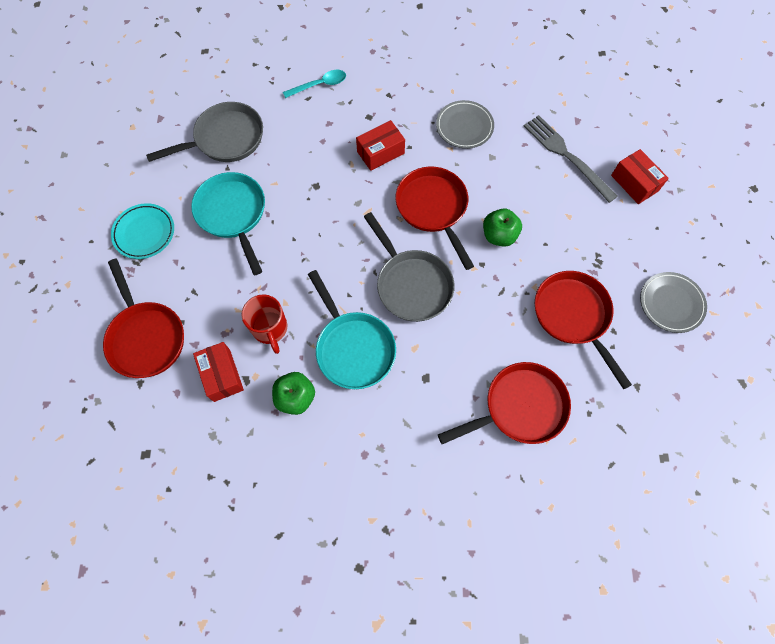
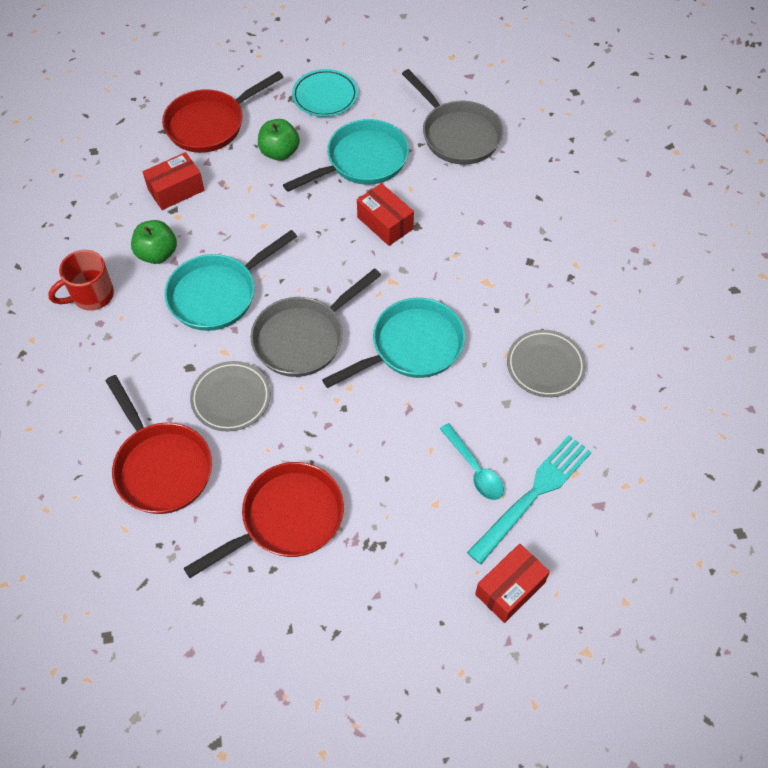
camera: 80 degrees right, 10 degrees down
(270, 329) = (231, 219): red mug -> red mug (91, 296)
(320, 85) = (562, 205): turquoise spoon -> turquoise spoon (475, 469)
(380, 152) = (479, 281): red box -> red box (385, 223)
(433, 208) = (412, 347): red pan -> turquoise pan
(499, 235) = (388, 423): green apple -> green apple (279, 152)
(566, 156) = (533, 495): grey fork -> turquoise fork
(671, 303) = (323, 643): grey plate -> grey plate (231, 398)

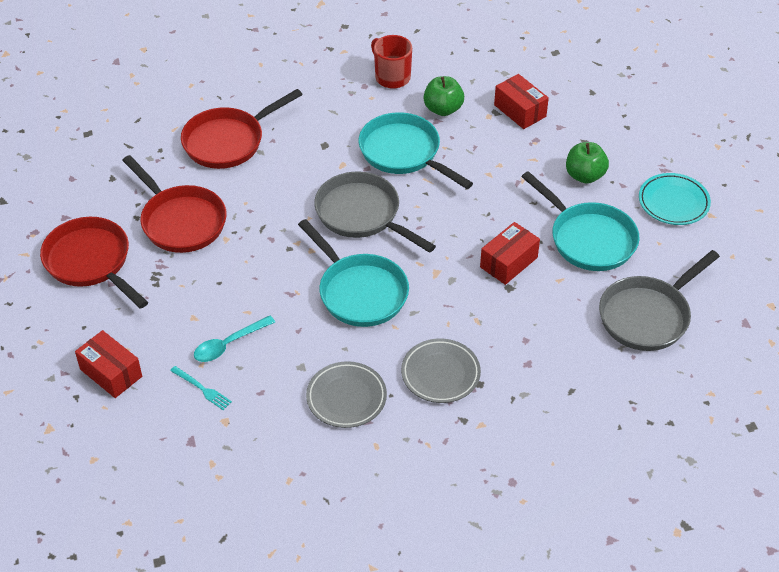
camera: 85 degrees right, 10 degrees down
(210, 124) = (609, 122): red pan -> red pan (91, 262)
(231, 398) = (295, 174): grey plate -> grey plate (440, 374)
(533, 495) = (202, 389): turquoise fork -> turquoise fork, size x0.46

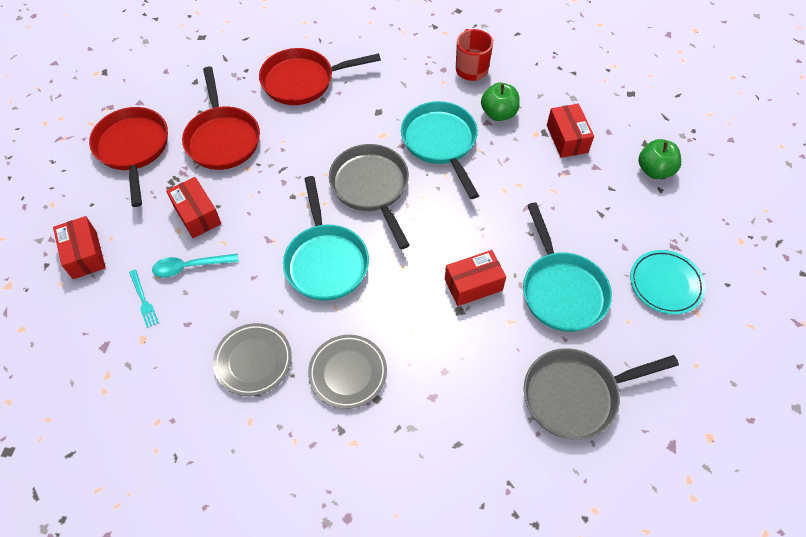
camera: 25 degrees right, 10 degrees up
(203, 297) = (197, 215): none -> red box
(584, 176) = (592, 224): green apple -> green apple (654, 170)

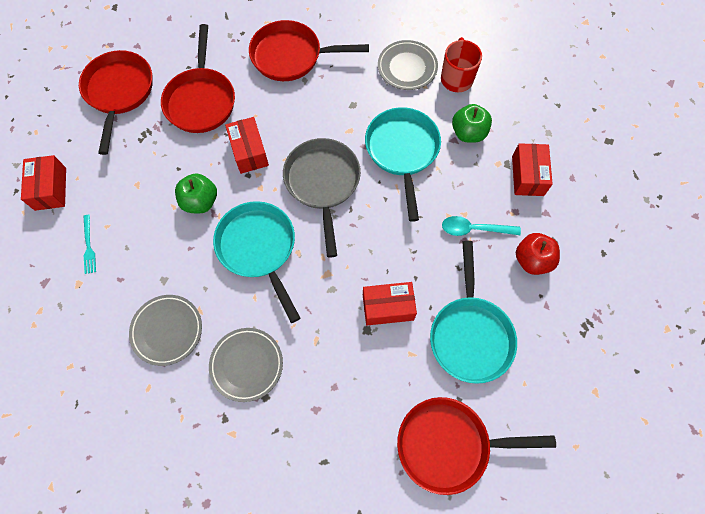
camera: 15 degrees right, 10 degrees up
(189, 267) = (137, 223): turquoise spoon -> turquoise spoon (474, 229)
(197, 215) = (157, 173): red box -> red box (249, 151)
(325, 261) = (259, 248): turquoise pan -> turquoise pan turned 150 degrees clockwise
(420, 69) = (407, 68): none -> grey plate
(575, 395) = (449, 444): grey pan -> red pan
(597, 210) = (532, 260): none -> red apple
(654, 170) = (604, 231): green apple -> green apple (200, 201)
(665, 284) = (574, 354): turquoise plate -> none

